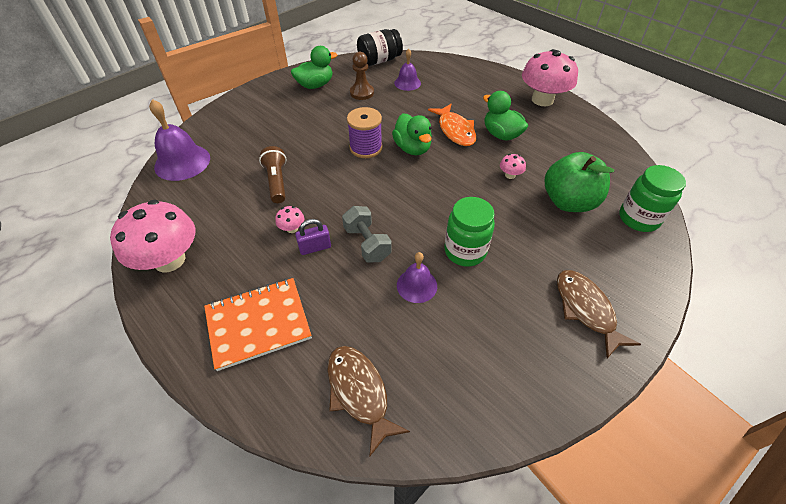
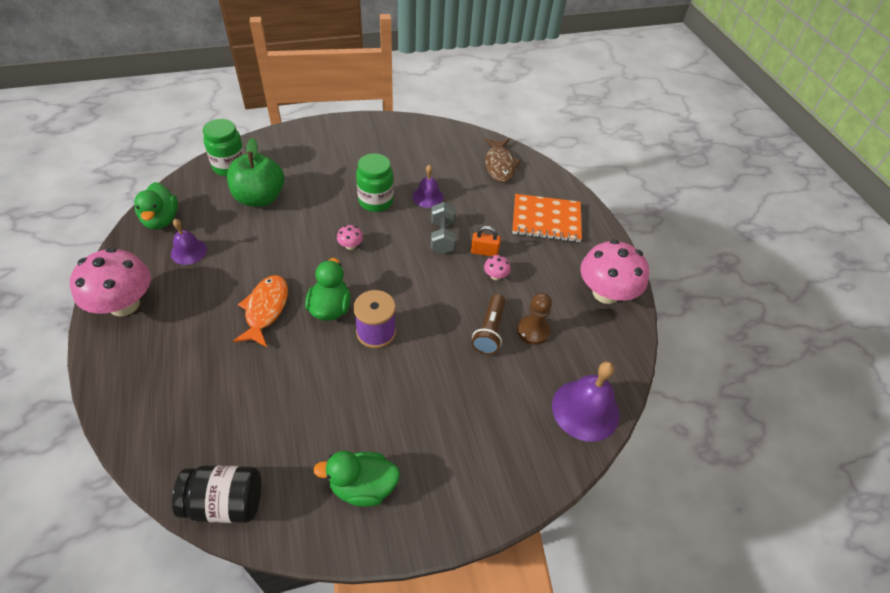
camera: 155 degrees left, 0 degrees up
(315, 247) = (484, 252): purple padlock -> orange padlock
(362, 93) = (312, 431): brown pawn -> brown pawn (533, 331)
(407, 83) = (237, 421): purple bell -> purple bell (189, 251)
(501, 134) = (228, 281): green duck -> green duck (161, 220)
(510, 175) = (274, 238): pink mushroom -> pink mushroom (350, 245)
(586, 309) = (338, 143): brown fish -> none

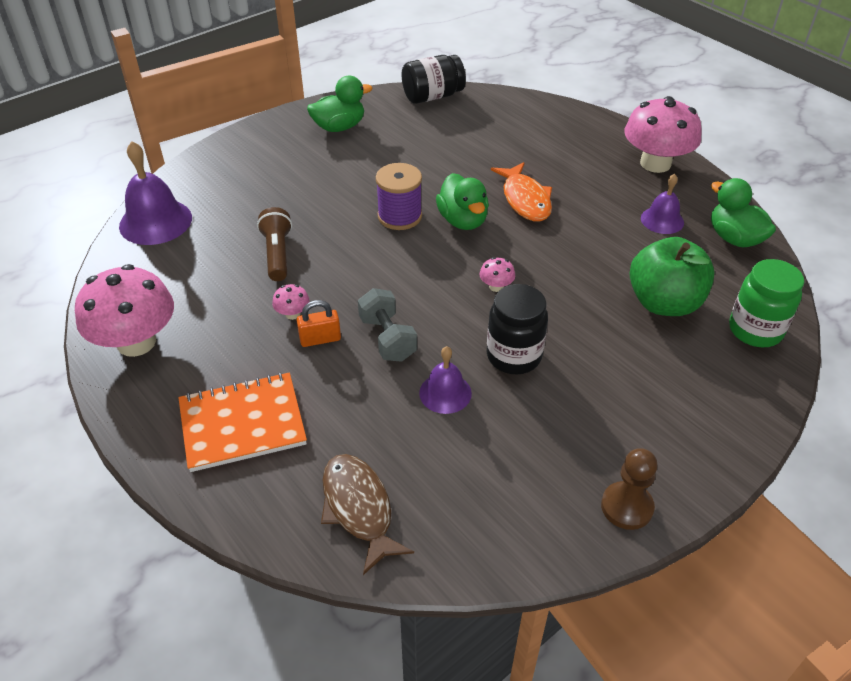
camera: 160 degrees right, 5 degrees down
(376, 201) = (514, 356): green jar -> black jar
(533, 331) = (226, 269): brown pawn -> brown pawn (627, 507)

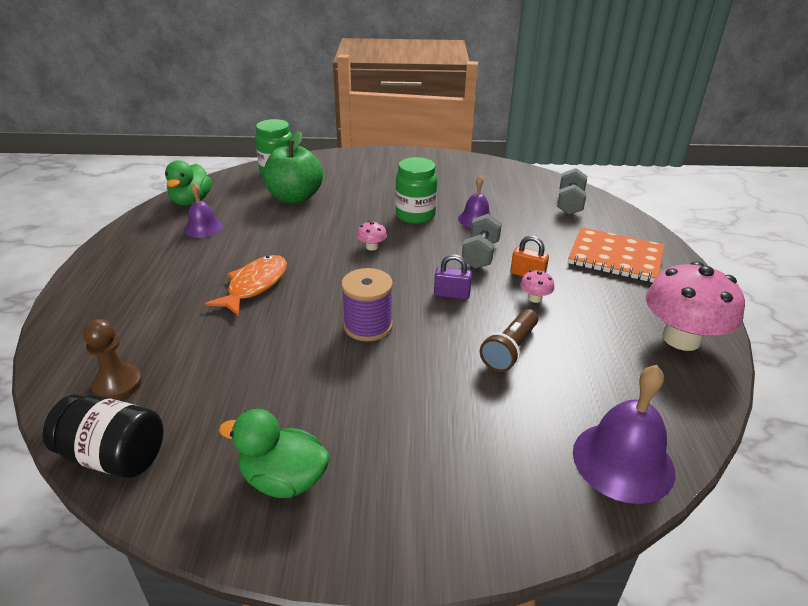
camera: 140 degrees left, 10 degrees down
(359, 508) = (570, 204): brown fish -> grey dumbbell
(368, 277) = (452, 294): none -> purple padlock
(463, 220) = (325, 296): green duck -> none
(514, 356) = (415, 215): black jar -> green jar
(627, 507) = (443, 160): brown pawn -> brown pawn (117, 384)
(655, 163) = (118, 258): pink mushroom -> none

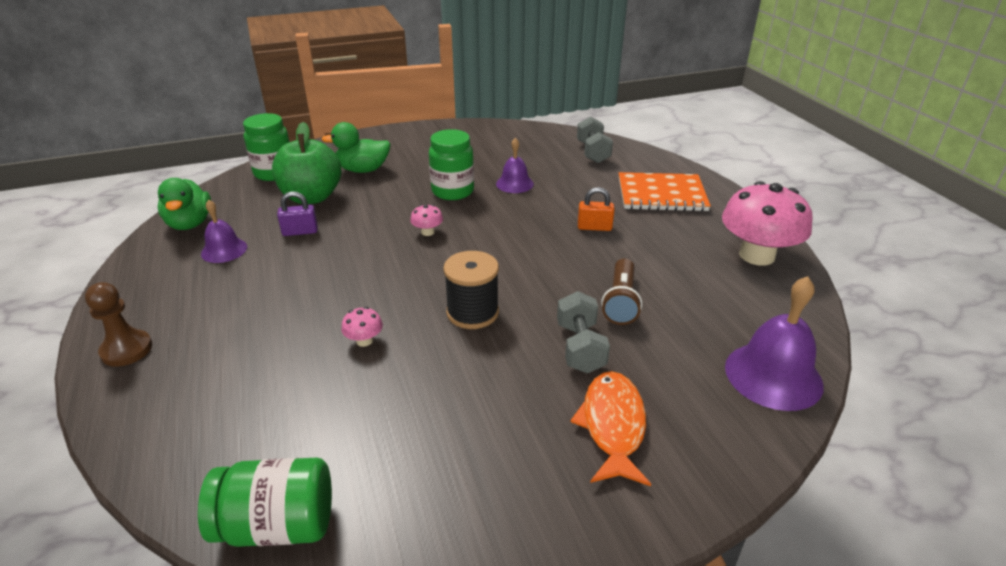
camera: 20 degrees left, 0 degrees up
(114, 456) = (277, 525): black jar -> green jar
(117, 384) = (230, 446): brown pawn -> brown pawn (126, 350)
(255, 285) = (325, 299): orange fish -> orange fish (612, 426)
(283, 479) = (481, 489): green duck -> green duck (363, 170)
(368, 326) = (472, 312): purple spool -> black spool
(452, 294) = (535, 262): purple padlock -> purple padlock (300, 232)
(480, 254) = (539, 217): grey dumbbell -> grey dumbbell (580, 348)
(535, 298) = (614, 248): pink mushroom -> pink mushroom (364, 341)

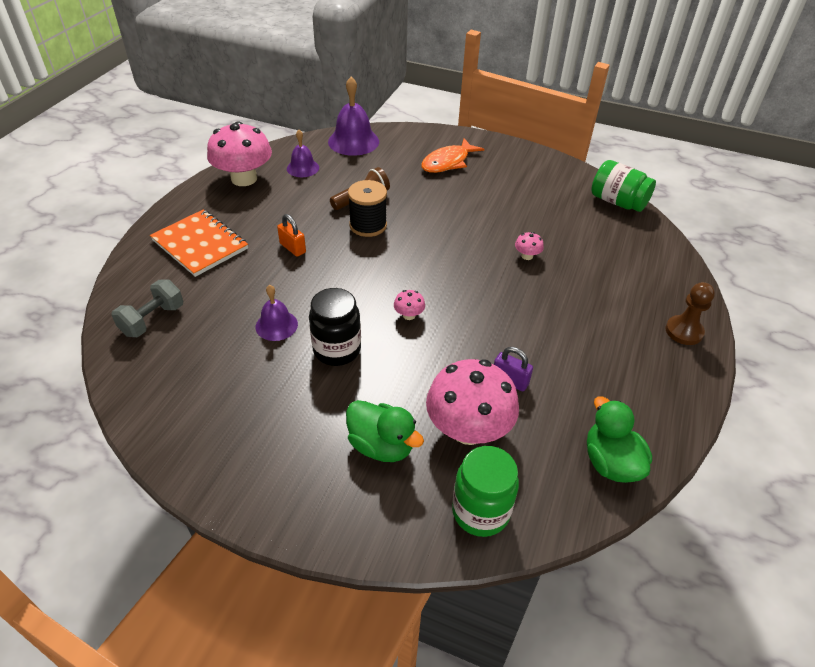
camera: 140 degrees left, 10 degrees up
(190, 223) = (610, 462): green duck -> green duck turned 45 degrees counterclockwise
(224, 250) = (588, 397): purple bell -> purple bell (303, 168)
(311, 197) = (468, 429): green apple -> pink mushroom
(452, 191) = (337, 350): green jar -> black jar
(472, 312) = (449, 238): black spool -> black spool (368, 225)
(580, 348) = (417, 192): grey dumbbell -> none

